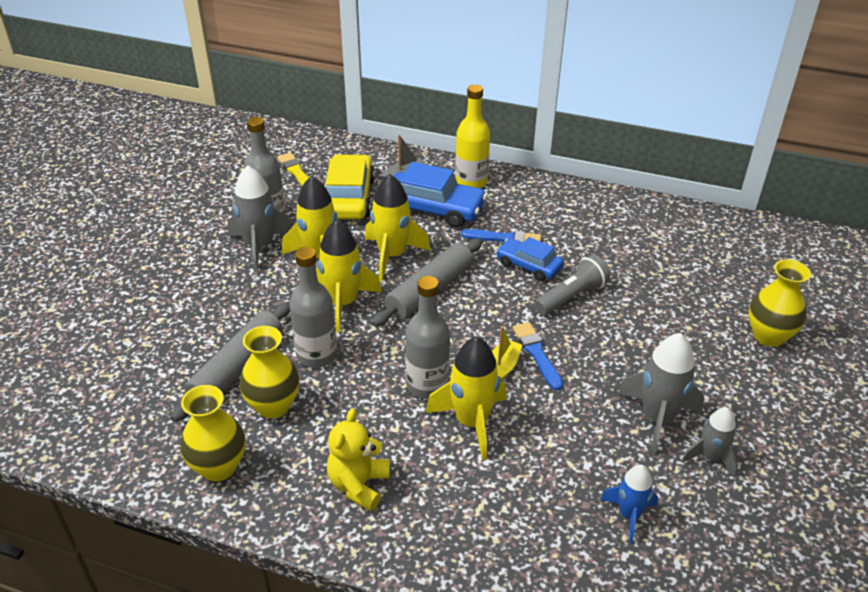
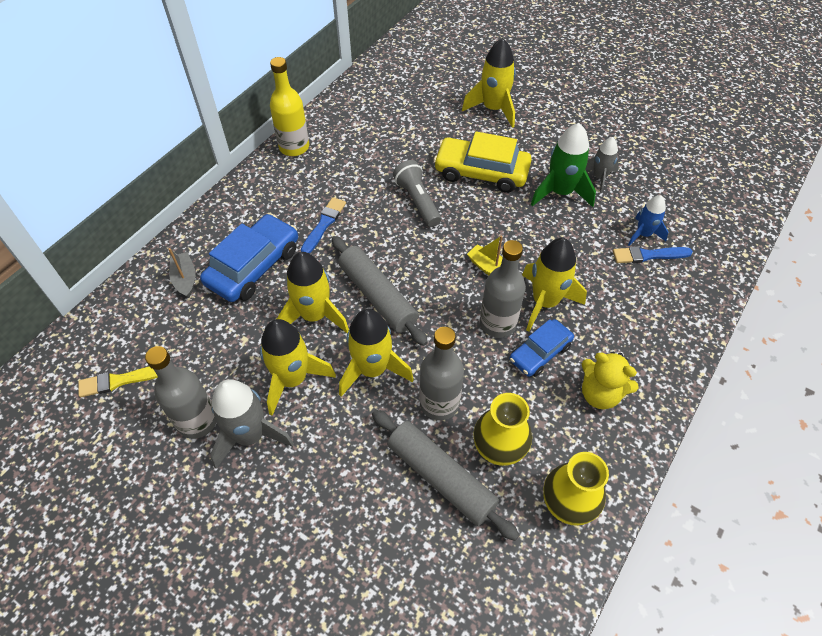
camera: 75 degrees left, 15 degrees up
(348, 198) = (199, 336): yellow car -> yellow car (481, 172)
(471, 182) = (223, 227): yellow bottle -> yellow bottle (294, 147)
(529, 265) = (368, 217): blue car -> blue car (540, 353)
(537, 353) = (478, 241): blue brush -> blue brush (648, 255)
(657, 419) = (560, 192): grey rocket -> green rocket
(768, 336) = (493, 109): yellow vase -> yellow rocket

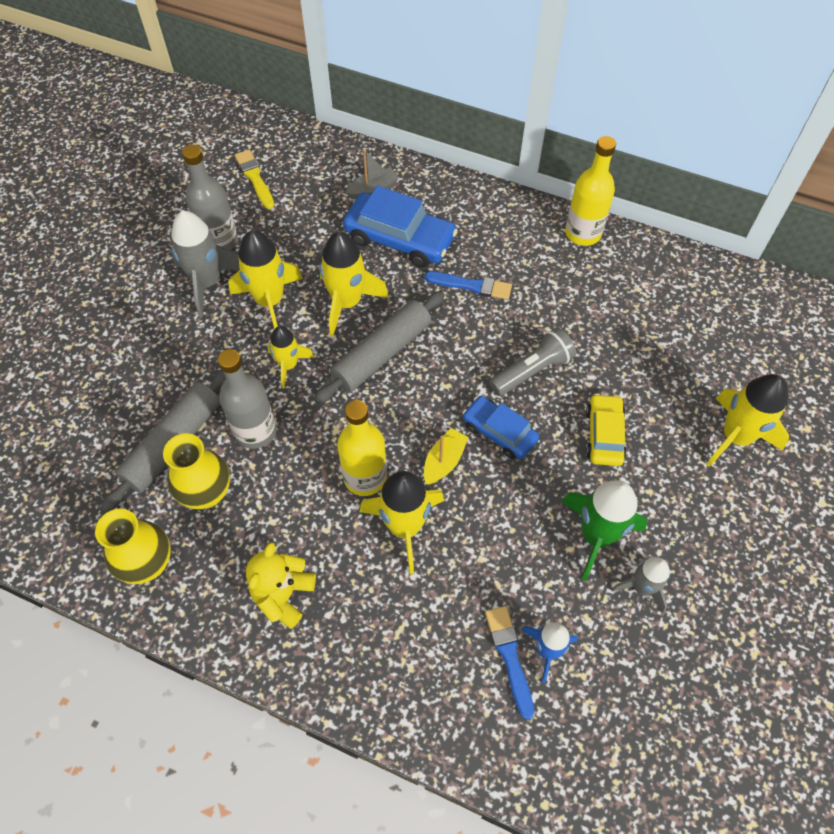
camera: 80 degrees right, 5 degrees up
(372, 369) = (288, 365): yellow rocket -> yellow rocket, size x0.61
(481, 172) = (604, 435): yellow car -> yellow car, size x0.61
(497, 323) = (365, 477): grey bottle -> yellow bottle
(540, 353) = (331, 526): blue car -> blue car (499, 432)

